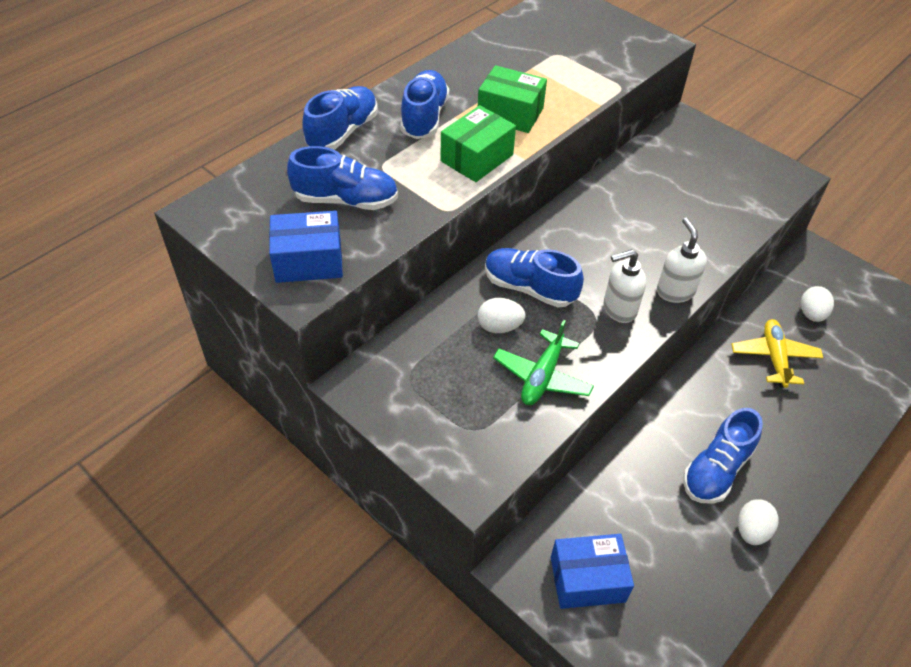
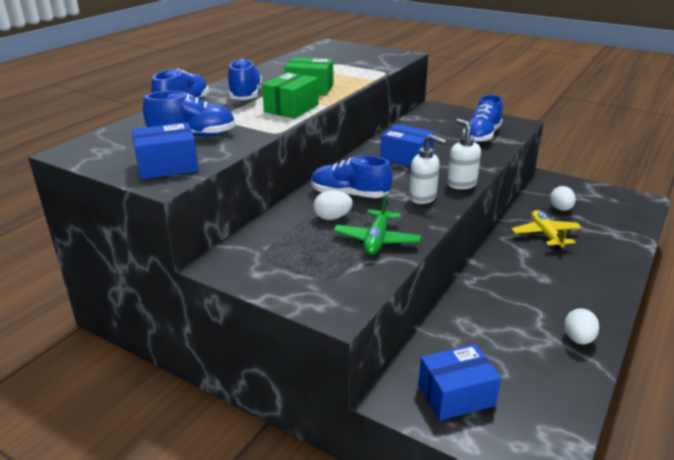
camera: 10 degrees left, 20 degrees down
(619, 226) = (406, 158): none -> blue box
(619, 309) = (423, 197): white soap dispenser -> white soap dispenser turned 120 degrees counterclockwise
(716, 470) = (532, 305): blue shoe -> blue shoe (482, 136)

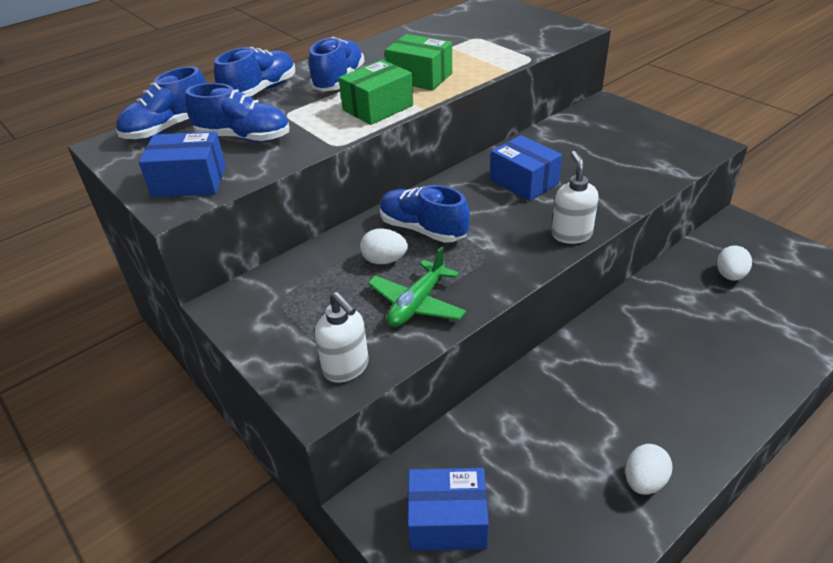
camera: 20 degrees right, 10 degrees up
(423, 197) = (510, 248): white soap dispenser -> white soap dispenser (346, 368)
(482, 136) = (644, 159): blue shoe -> blue shoe (168, 128)
(545, 235) = (686, 313): yellow plane -> none

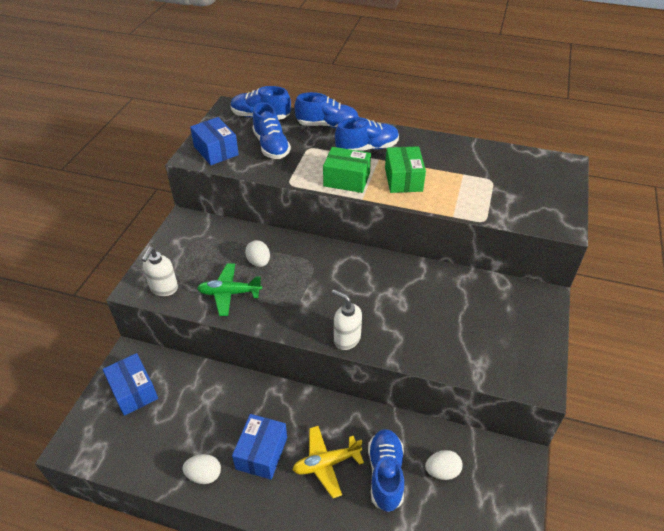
camera: 55 degrees right, 5 degrees up
(423, 229) = (300, 265): blue shoe -> blue shoe (385, 474)
(524, 182) = (390, 291): blue box -> blue box (261, 453)
(571, 234) = (346, 339): white soap dispenser -> white soap dispenser turned 105 degrees counterclockwise
(681, 356) = (326, 463): none -> yellow plane

